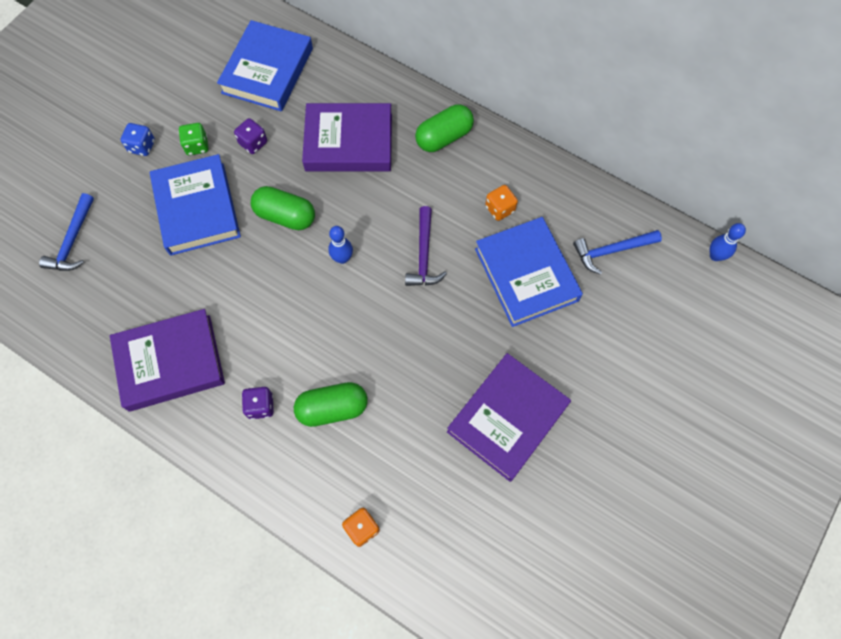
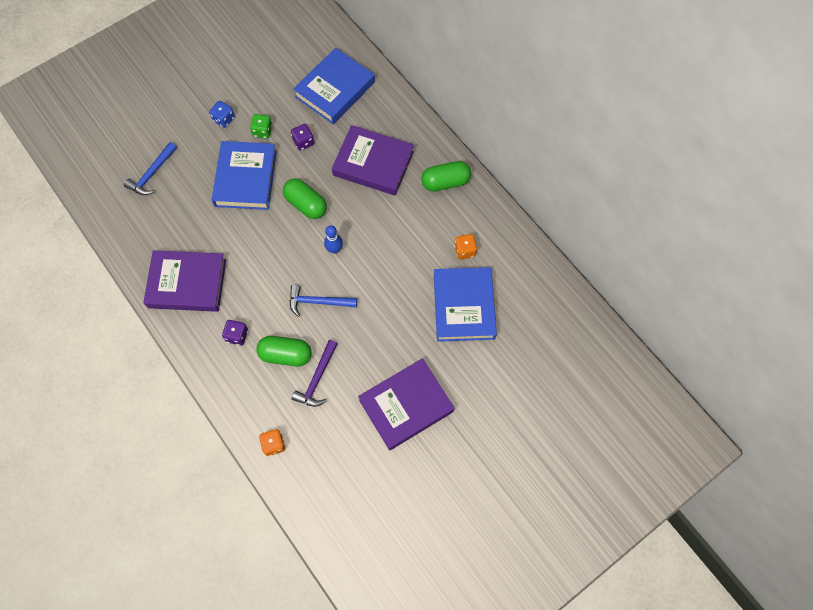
camera: 20 degrees right, 0 degrees up
(424, 255) = (394, 266): purple hammer -> purple hammer (317, 379)
(611, 251) = (535, 310): blue hammer -> blue hammer (318, 302)
(715, 256) = (614, 341): blue bowling pin -> none

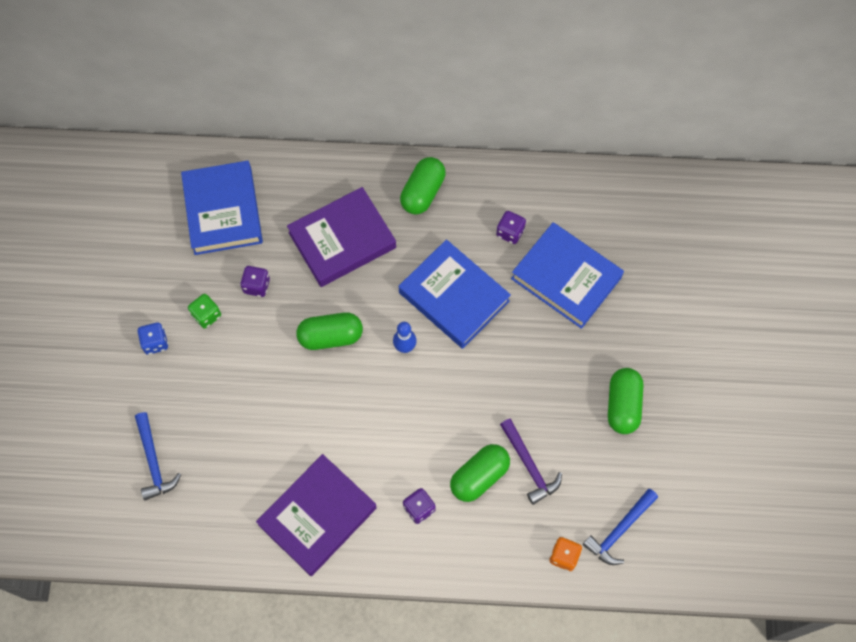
camera: 50 degrees left, 0 degrees up
(245, 178) = (247, 372): blue book -> blue book (454, 297)
(318, 302) = (448, 404): blue hammer -> blue hammer (619, 530)
(406, 406) = (623, 405): purple book -> green capsule
(465, 250) = (510, 232): orange dice -> purple dice

